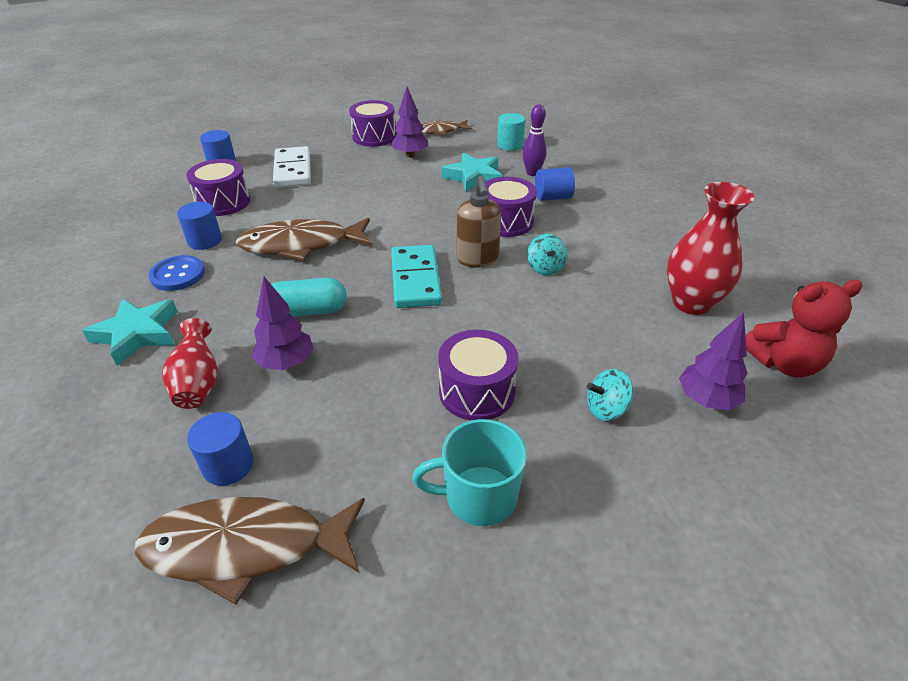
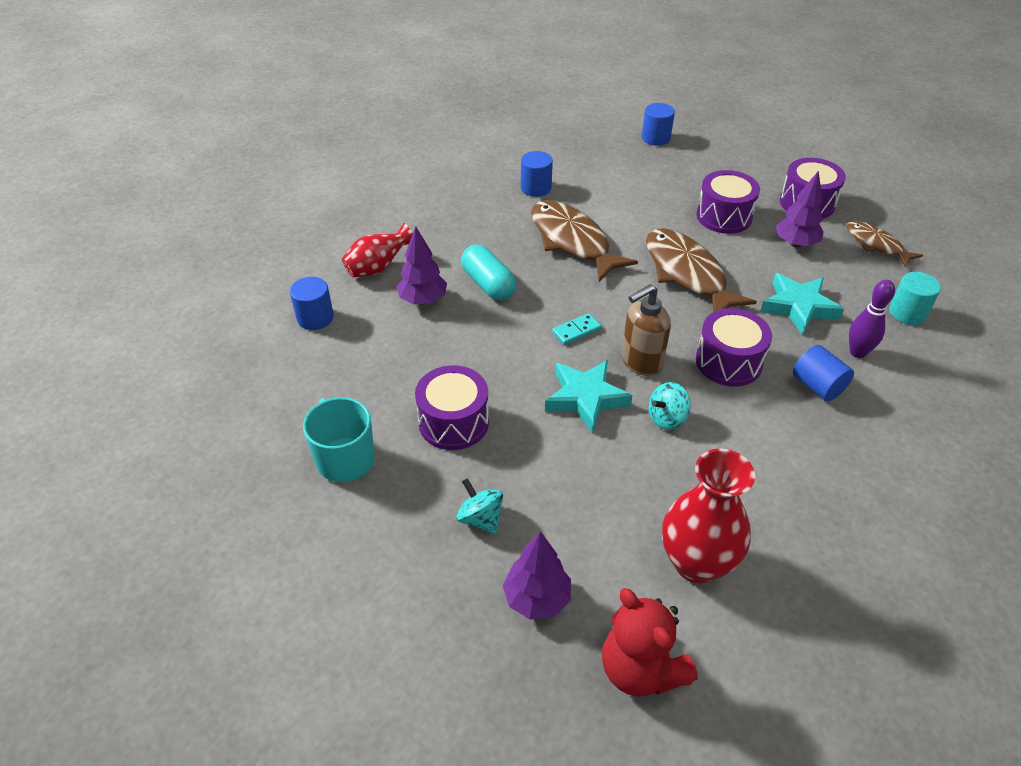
camera: 65 degrees right, 5 degrees up
(137, 334) = (408, 214): turquoise star -> turquoise star (585, 398)
(178, 275) = (484, 197): blue button -> none
(223, 202) = (597, 169): purple drum -> purple drum (724, 216)
(245, 547) = (258, 356): brown fish -> brown fish (687, 274)
(293, 170) = (686, 181): white domino -> none
(415, 279) = (576, 330): turquoise domino -> turquoise domino, size x0.49

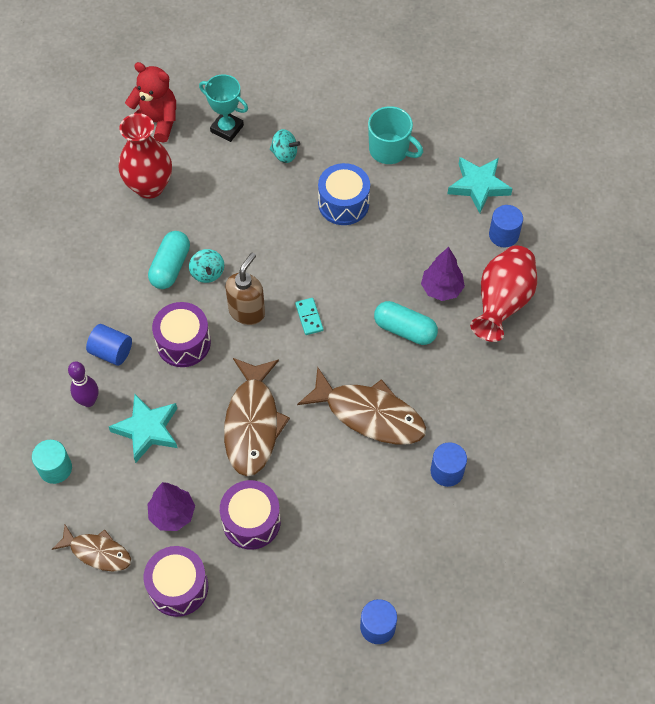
camera: 150 degrees right, 15 degrees up
(378, 267) = (502, 303): red vase -> red vase, size x1.56
(453, 422) = (343, 204): purple drum -> blue drum
(537, 599) = (227, 129): purple tree -> turquoise trophy
(576, 330) = (309, 317): turquoise domino -> turquoise domino turned 45 degrees counterclockwise
(585, 398) = (269, 262): turquoise star -> turquoise star (478, 186)
(667, 418) = (207, 273): turquoise spinning top -> turquoise spinning top turned 135 degrees clockwise
(687, 274) = (252, 423): brown fish -> brown fish turned 60 degrees clockwise
(710, 444) = (170, 267): none -> turquoise capsule

